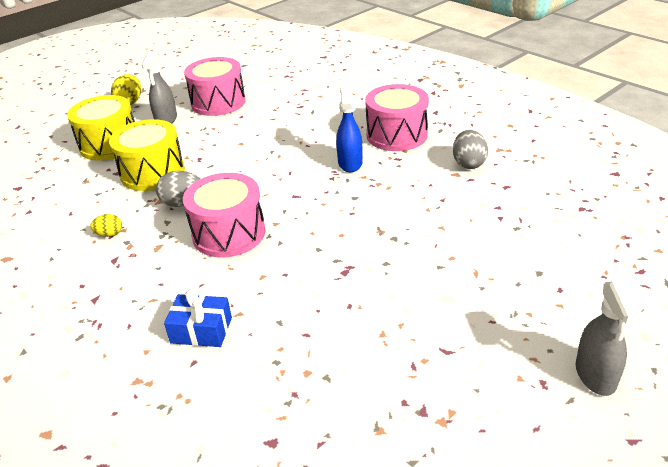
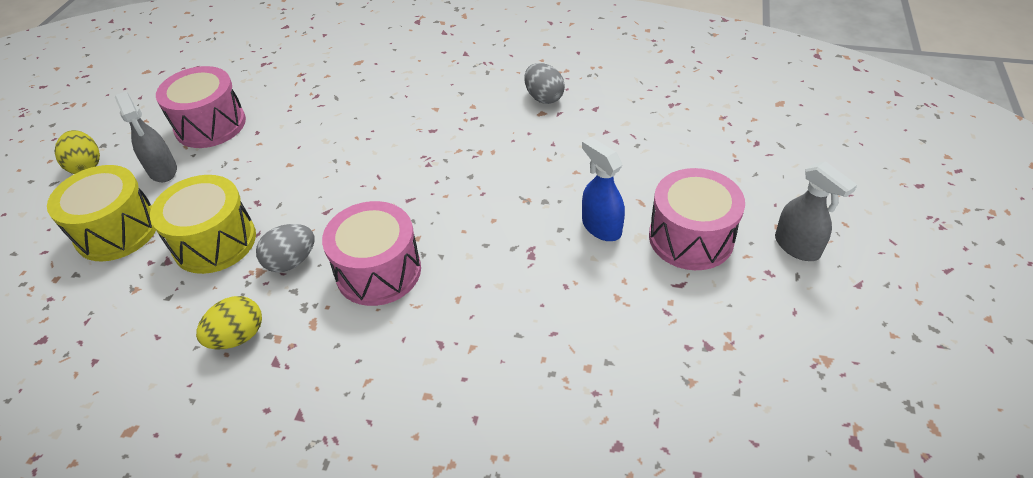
camera: 35 degrees left, 10 degrees up
(109, 234) = (238, 337): yellow egg -> yellow egg, size x1.66
(201, 330) = (451, 384): blue gift -> none
(350, 163) = (431, 141): blue spray bottle -> blue spray bottle (601, 227)
(396, 135) = (450, 92): pink drum -> pink drum (691, 237)

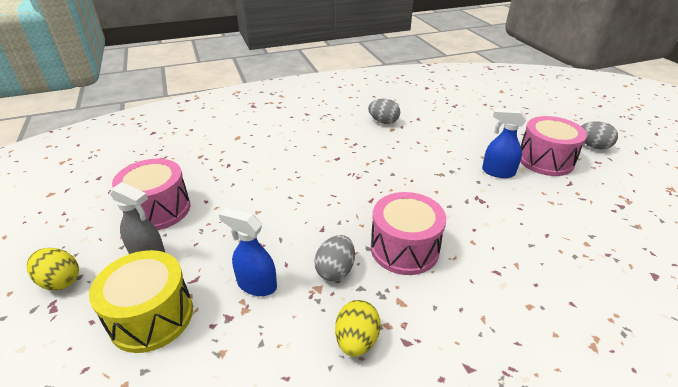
camera: 35 degrees left, 10 degrees down
(215, 242) = (256, 285): yellow drum -> blue spray bottle
(797, 246) = (592, 146): grey spray bottle -> grey egg

